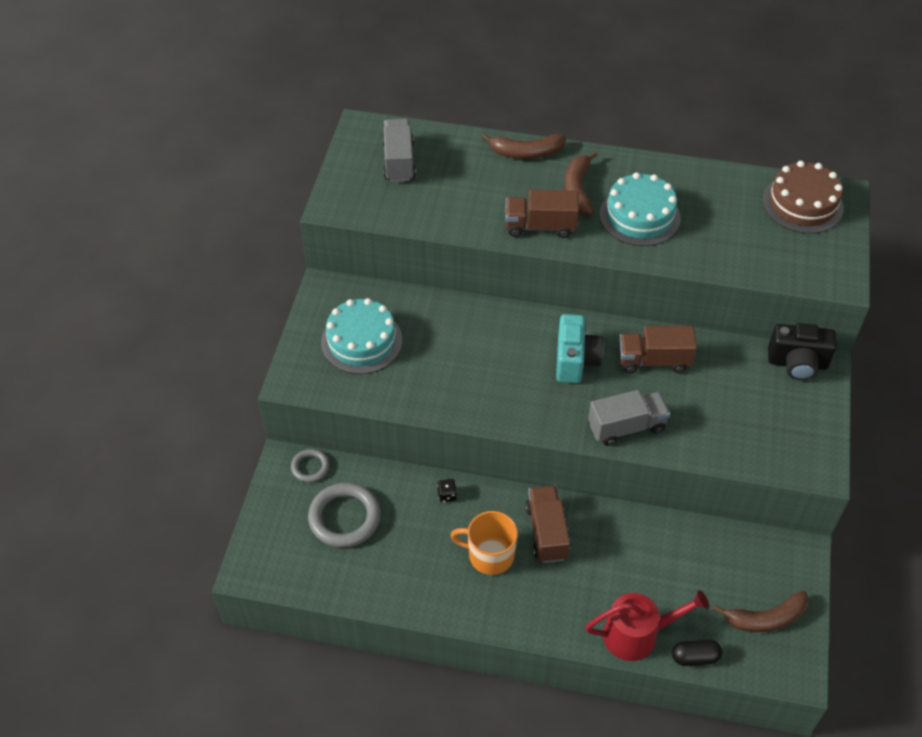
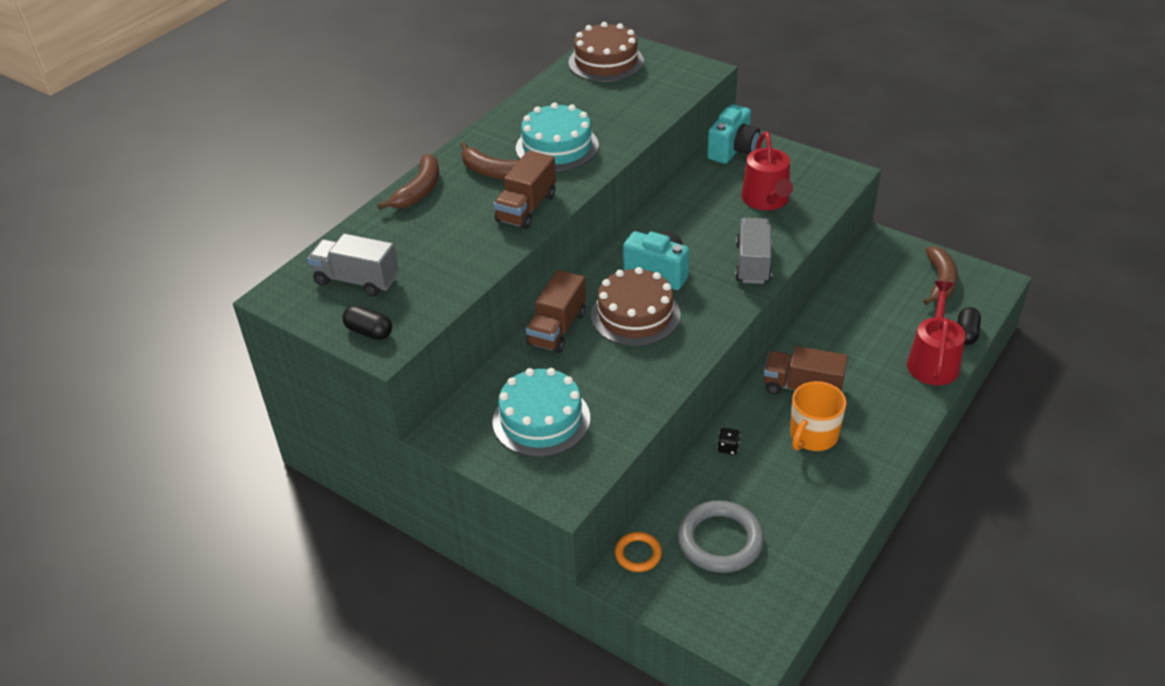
camera: 65 degrees left, 10 degrees down
(310, 467) = (638, 554): grey ring -> orange ring
(346, 191) = (369, 332): none -> black capsule
(511, 362) = (635, 315): none -> brown cake
(654, 360) = (686, 225): brown truck -> brown truck (557, 328)
(731, 412) = (766, 200): none -> red watering can
(797, 363) = (733, 150): black camera -> turquoise camera

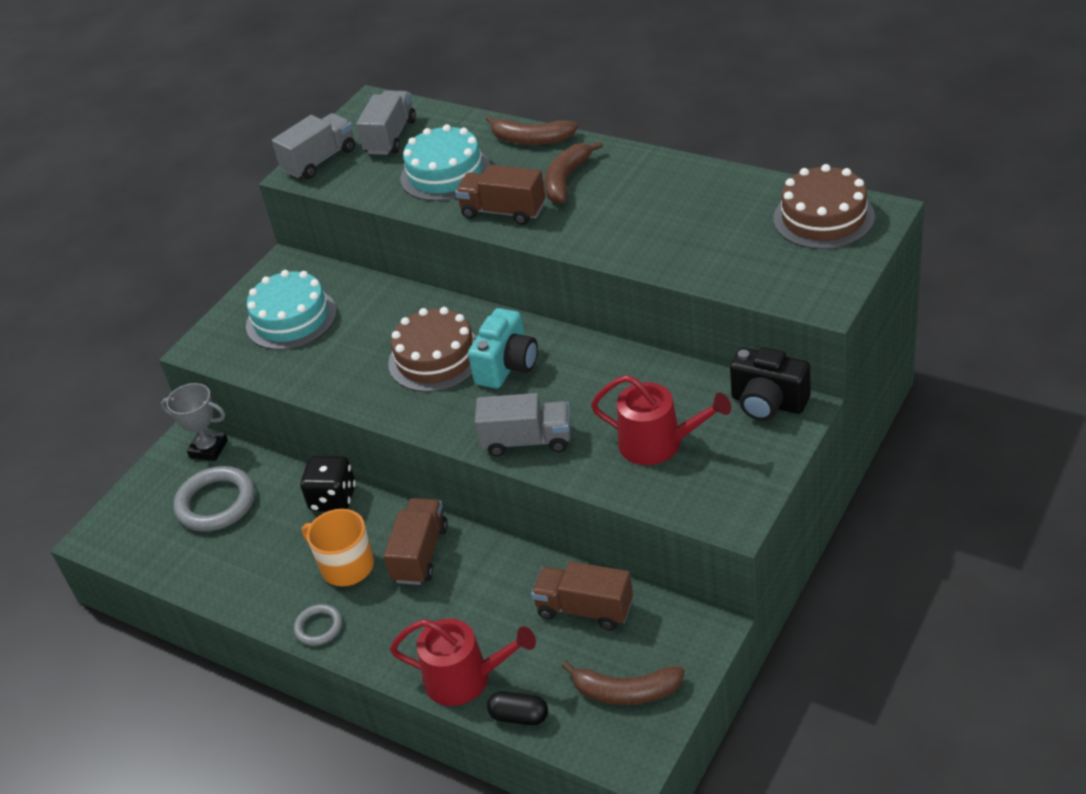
camera: 90 degrees right, 0 degrees up
(369, 332) = (320, 160): black capsule -> grey truck
(557, 147) = (621, 212): turquoise cake -> turquoise cake (445, 173)
(557, 328) = (415, 307): brown truck -> brown truck (585, 609)
(638, 554) = (208, 449): orange ring -> grey trophy
(728, 448) = (333, 499): black dice -> black dice, size x2.09
(733, 150) = (768, 403): turquoise camera -> black camera
(766, 200) = (658, 443): red watering can -> red watering can turned 150 degrees counterclockwise
(882, 452) = (319, 627): none -> grey ring

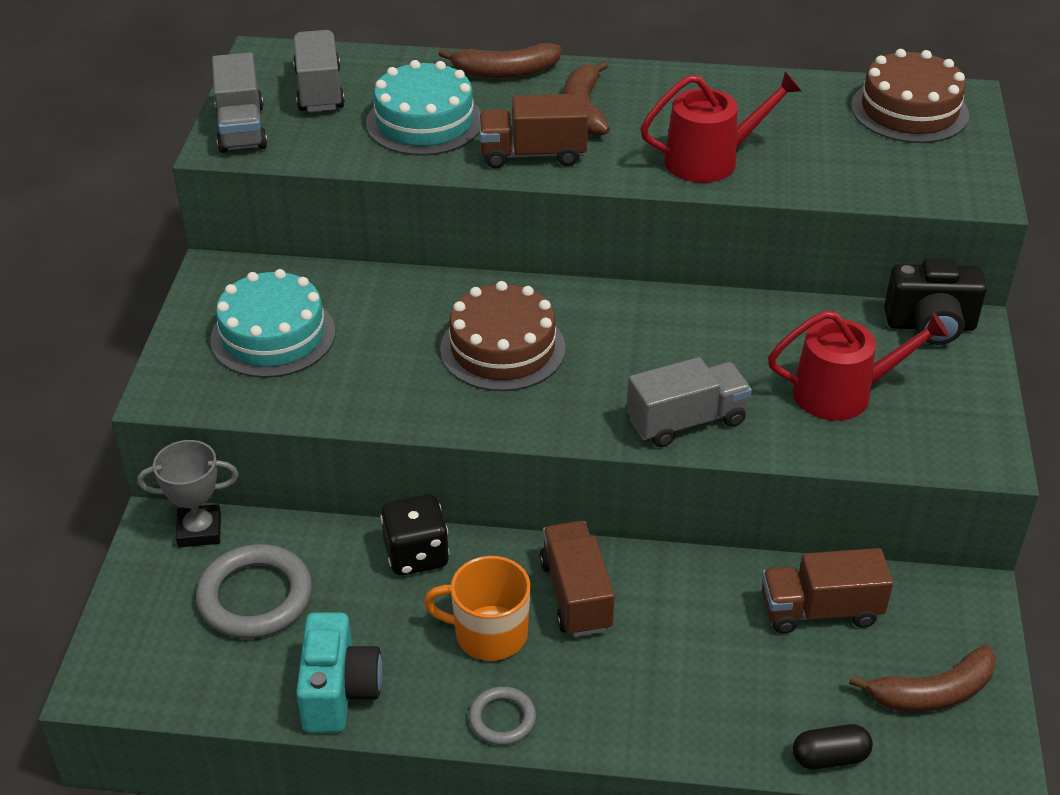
camera: 30 degrees left, 0 degrees up
(320, 160) = (241, 128): grey truck -> grey truck turned 150 degrees clockwise
(465, 678) = (733, 730): red watering can -> red watering can (710, 160)
(507, 366) = (600, 341): turquoise camera -> turquoise camera (339, 692)

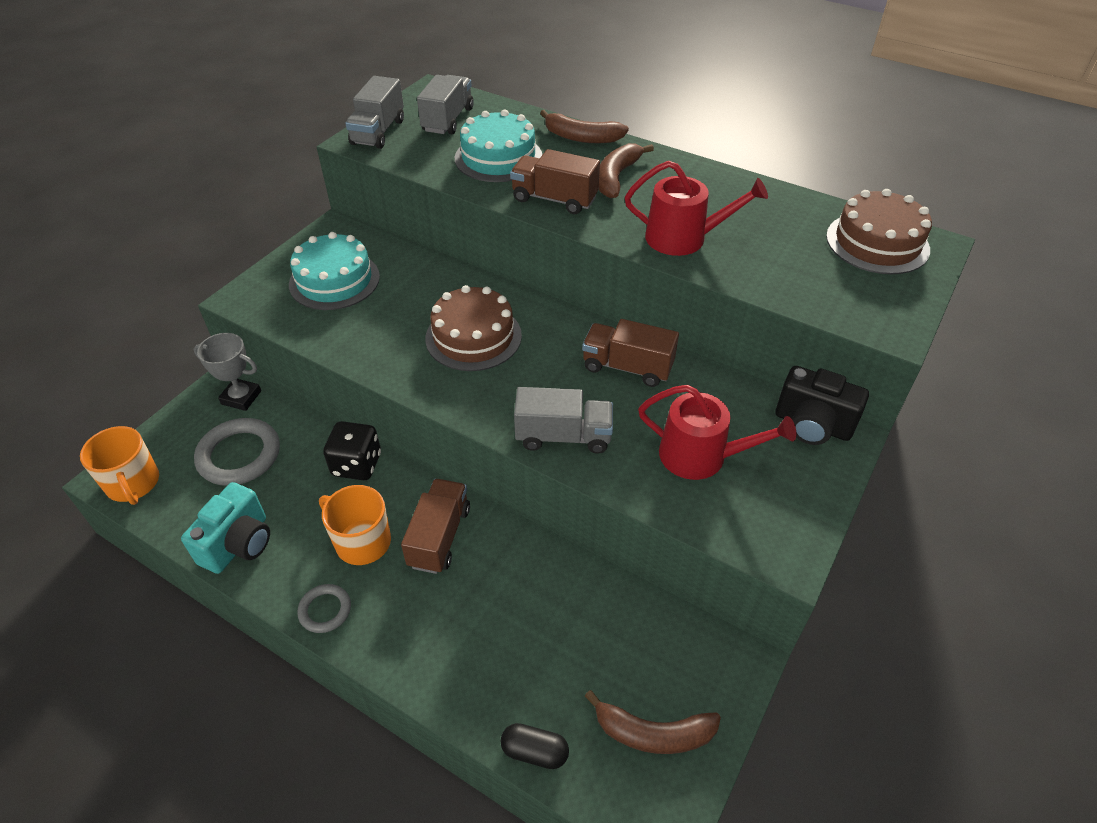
camera: 25 degrees right, 5 degrees up
(138, 678) = (133, 483): none -> orange mug
(820, 610) = (608, 622): brown truck -> brown truck (627, 367)

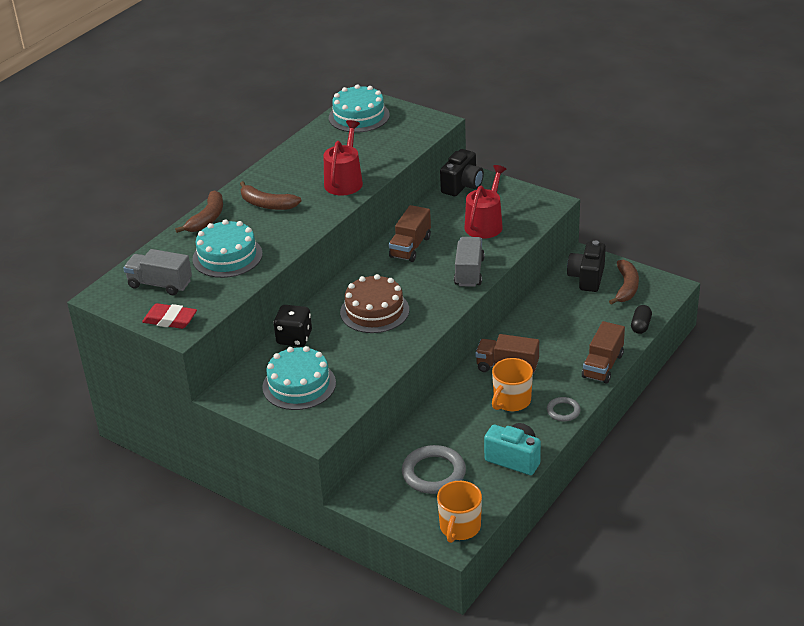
camera: 85 degrees left, 10 degrees down
(133, 483) = (459, 527): orange mug -> orange mug turned 135 degrees clockwise
(241, 397) = (371, 483): grey trophy -> none
(357, 465) = (445, 410): black dice -> black dice (294, 338)
(378, 132) = (170, 320): grey truck -> red eraser
(554, 199) = (290, 230): brown truck -> brown truck (602, 366)
(676, 662) = (587, 278): none -> black camera
(877, 243) = (359, 116): brown cake -> turquoise cake

